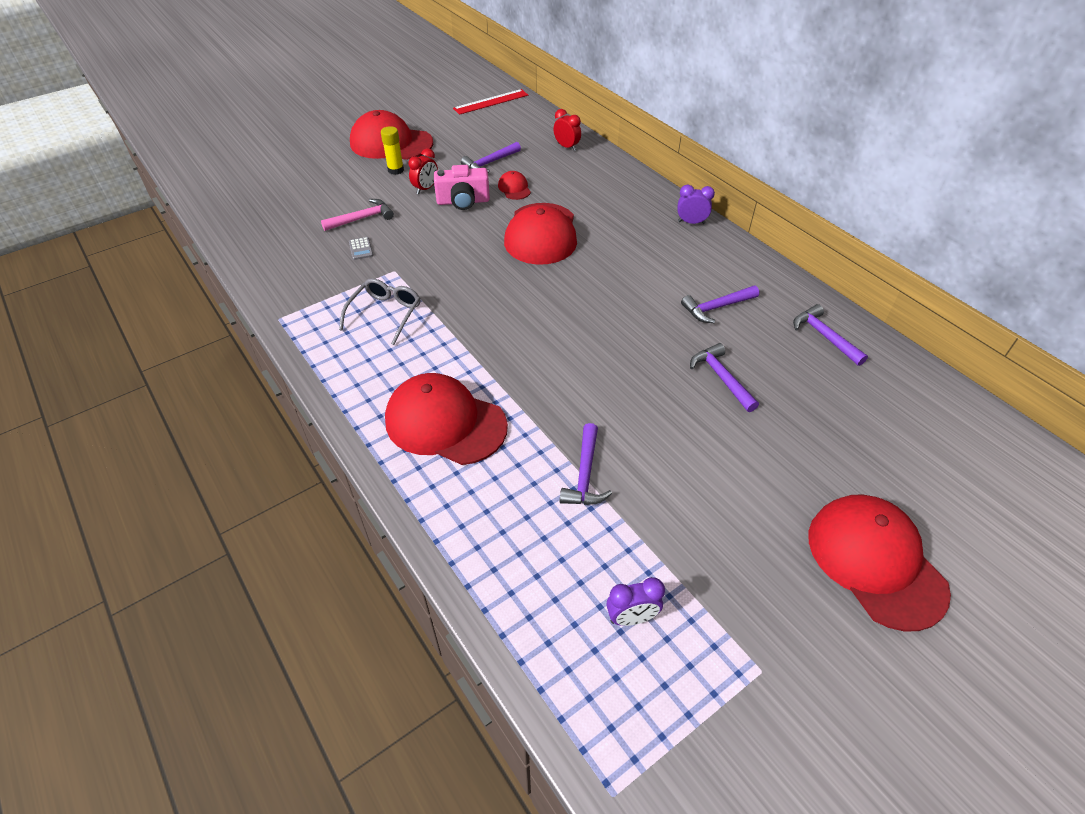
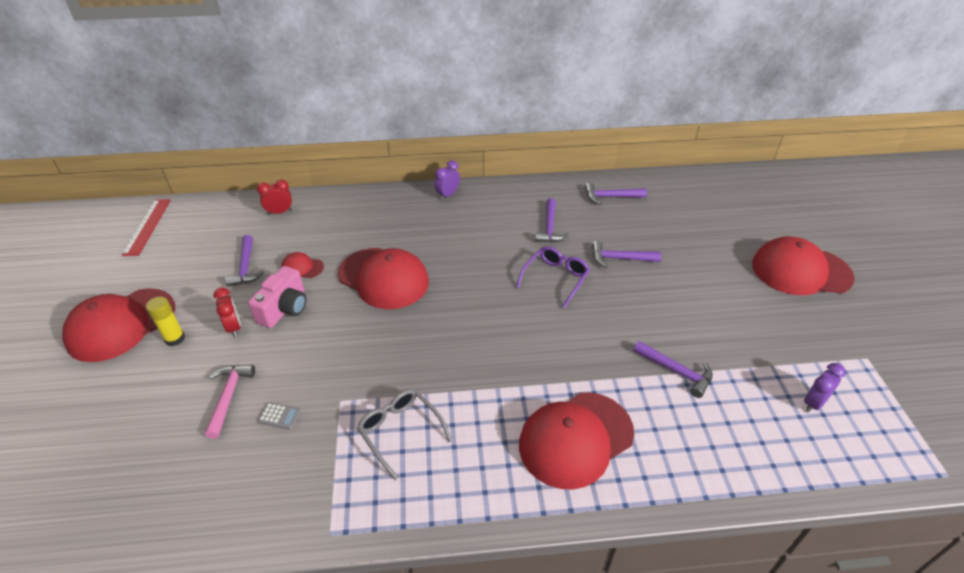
camera: 60 degrees left, 5 degrees down
(631, 618) = (813, 403): purple clock -> purple clock turned 150 degrees counterclockwise
(641, 339) = (555, 279): none -> purple glasses

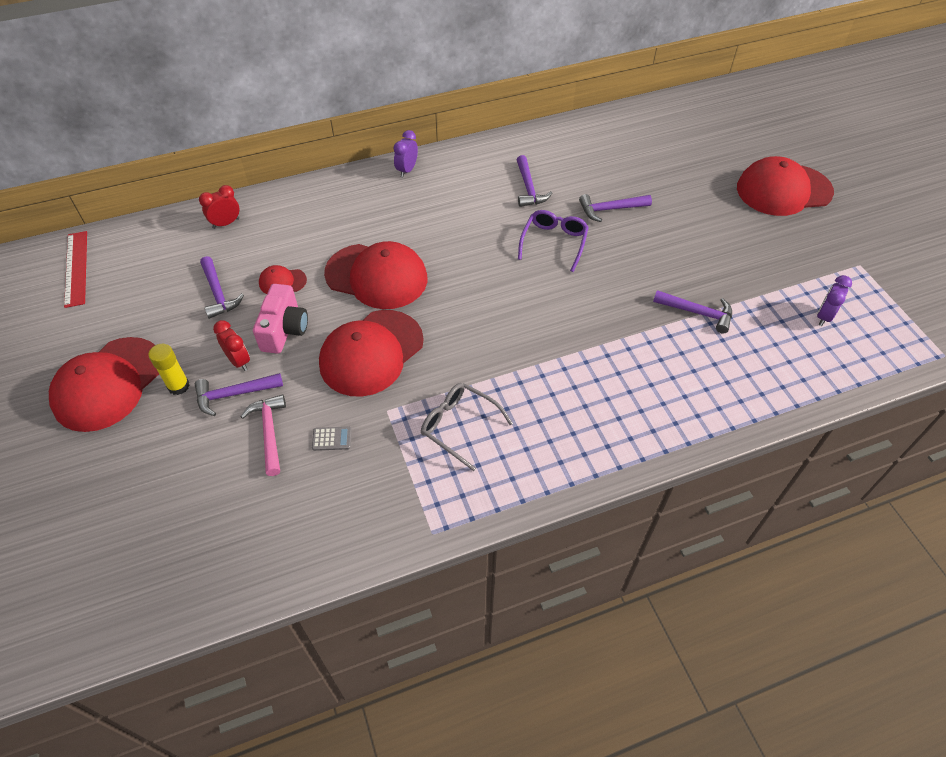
camera: 15 degrees left, 10 degrees up
(575, 439) = (626, 396): red cap -> red cap (371, 353)
(610, 197) = (579, 143): purple hammer -> purple hammer (234, 394)

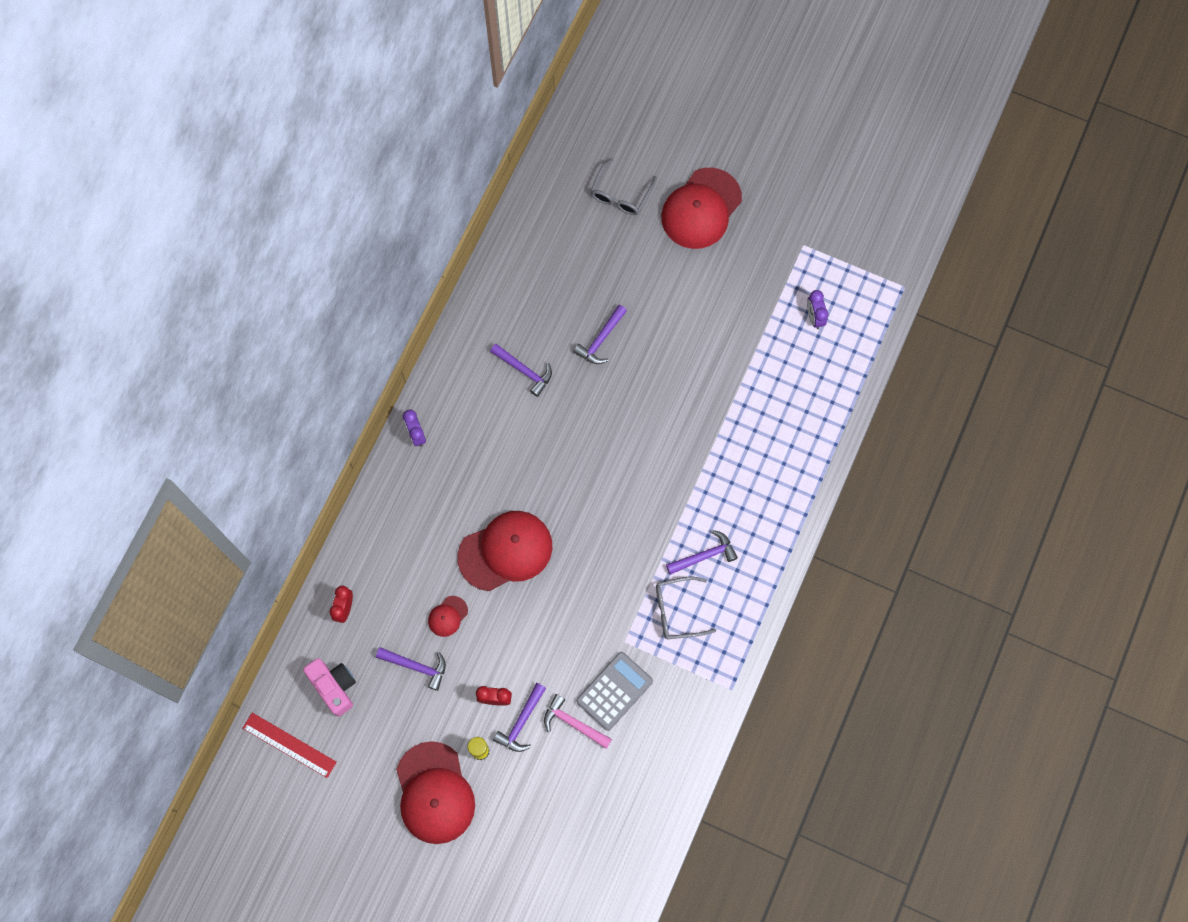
camera: 45 degrees left, 20 degrees up
(284, 330) = (495, 650): pink camera -> pink camera (334, 686)
(332, 439) = (614, 691): grey calculator -> grey calculator, size x2.25
(371, 353) = (570, 612): red cap -> none
(554, 243) = (592, 409): purple glasses -> none
(697, 313) = (737, 386): purple hammer -> purple hammer (704, 555)
(722, 145) = (621, 194): none -> grey glasses

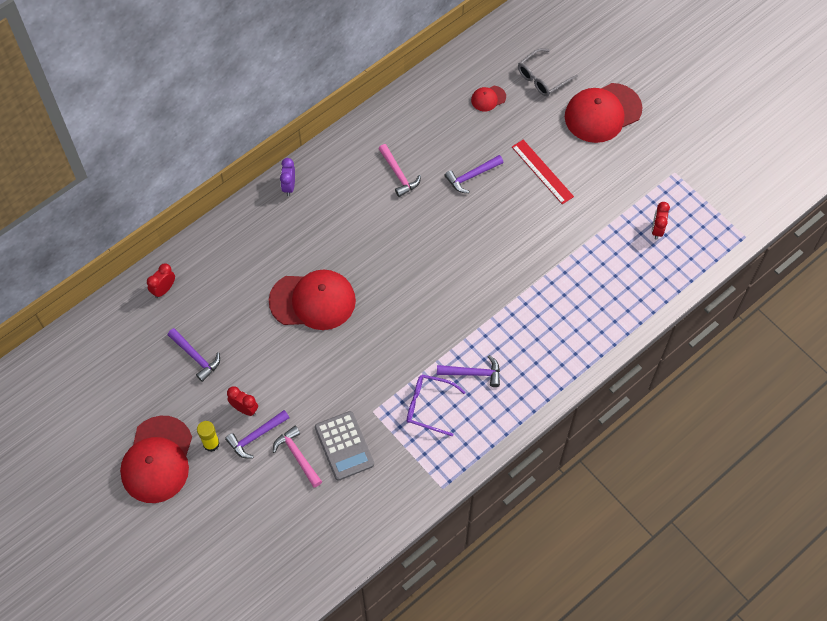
camera: 25 degrees right, 10 degrees down
(289, 745) = (65, 372): red ruler -> red ruler (542, 171)
(334, 686) = (124, 344): pink camera -> none
(447, 616) = (241, 330): red cap -> red cap (488, 98)
(524, 371) = (398, 174): purple hammer -> pink hammer
(614, 691) = (344, 446): grey calculator -> grey calculator turned 90 degrees clockwise
(677, 611) = (429, 406): grey glasses -> purple glasses
(814, 317) = (657, 229): purple clock -> red clock

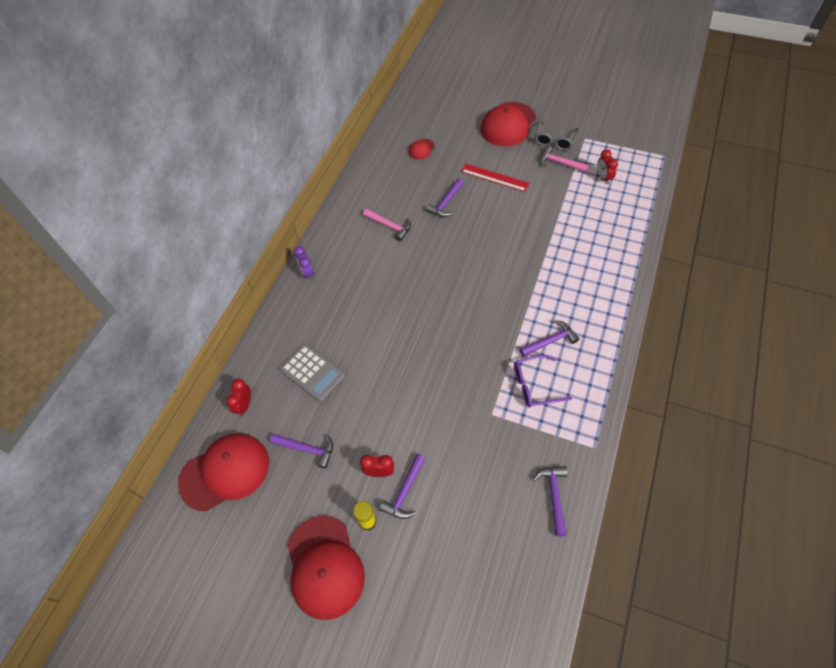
camera: 25 degrees left, 5 degrees down
(297, 456) = (453, 489): pink hammer -> pink hammer (560, 163)
(313, 301) = (382, 350): red cap -> red cap (225, 472)
(344, 446) = (488, 457): grey calculator -> grey calculator (313, 373)
(377, 507) = (553, 496): none -> purple hammer
(542, 78) = (450, 121): grey glasses -> grey glasses (555, 140)

